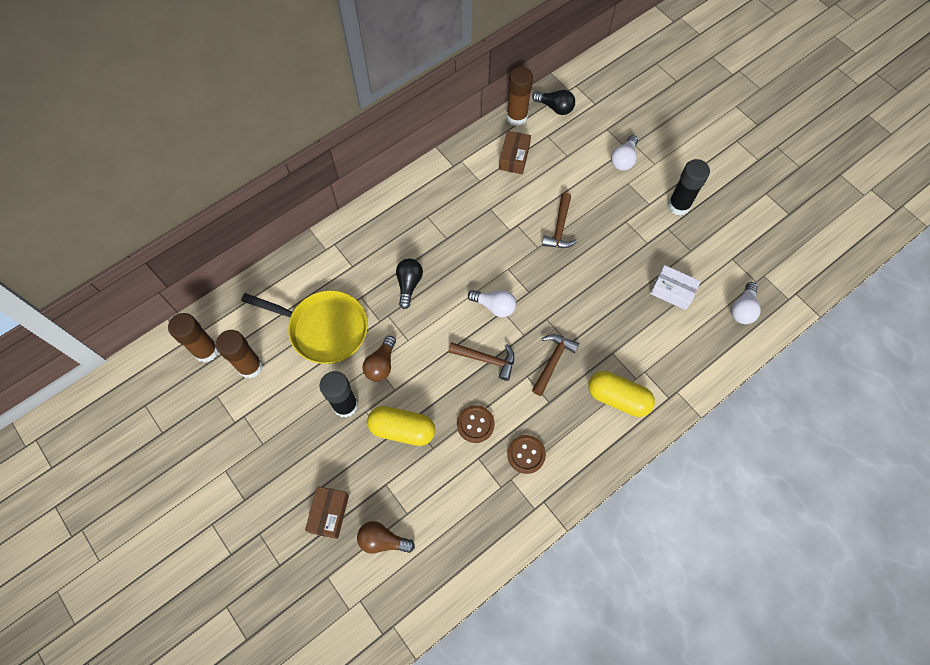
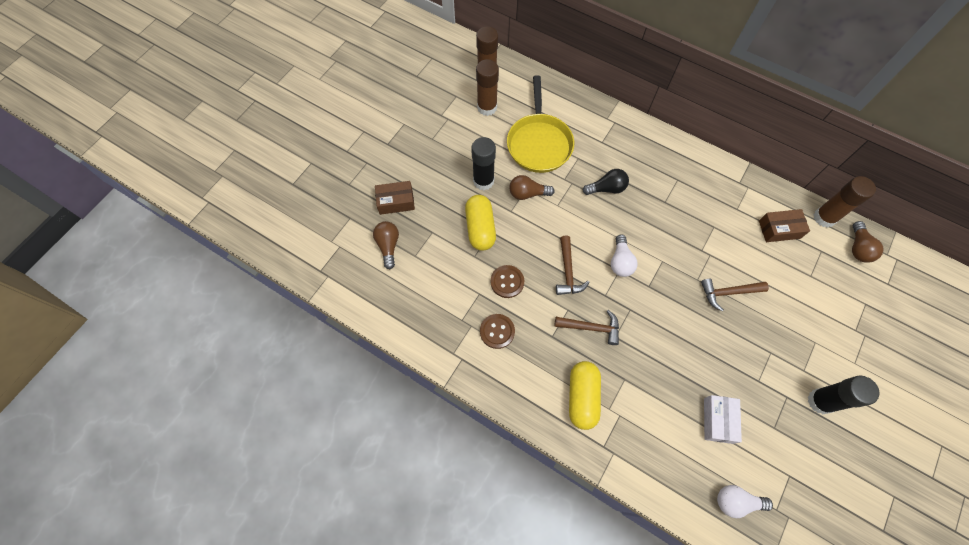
camera: 70 degrees right, 0 degrees up
(555, 107) = (858, 248): black light bulb -> brown light bulb
(623, 159) = (840, 330): white light bulb -> none

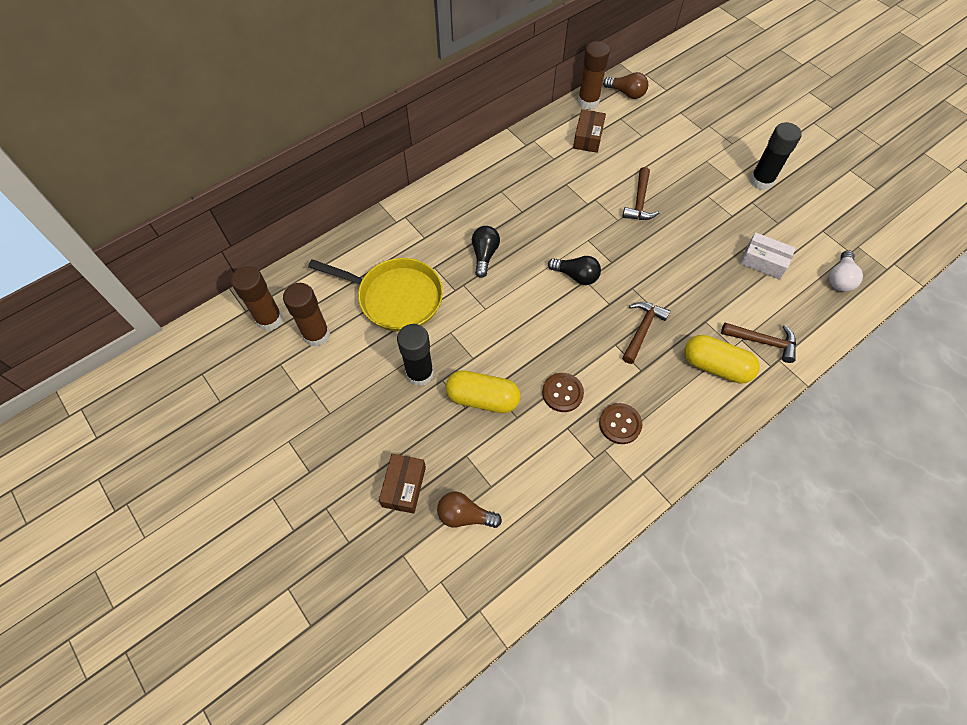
camera: 70 degrees left, 5 degrees down
(527, 193) = (457, 333): brown light bulb -> none
(568, 271) = (570, 328): brown hammer -> brown hammer (763, 342)
(620, 262) = (576, 276): white light bulb -> black light bulb

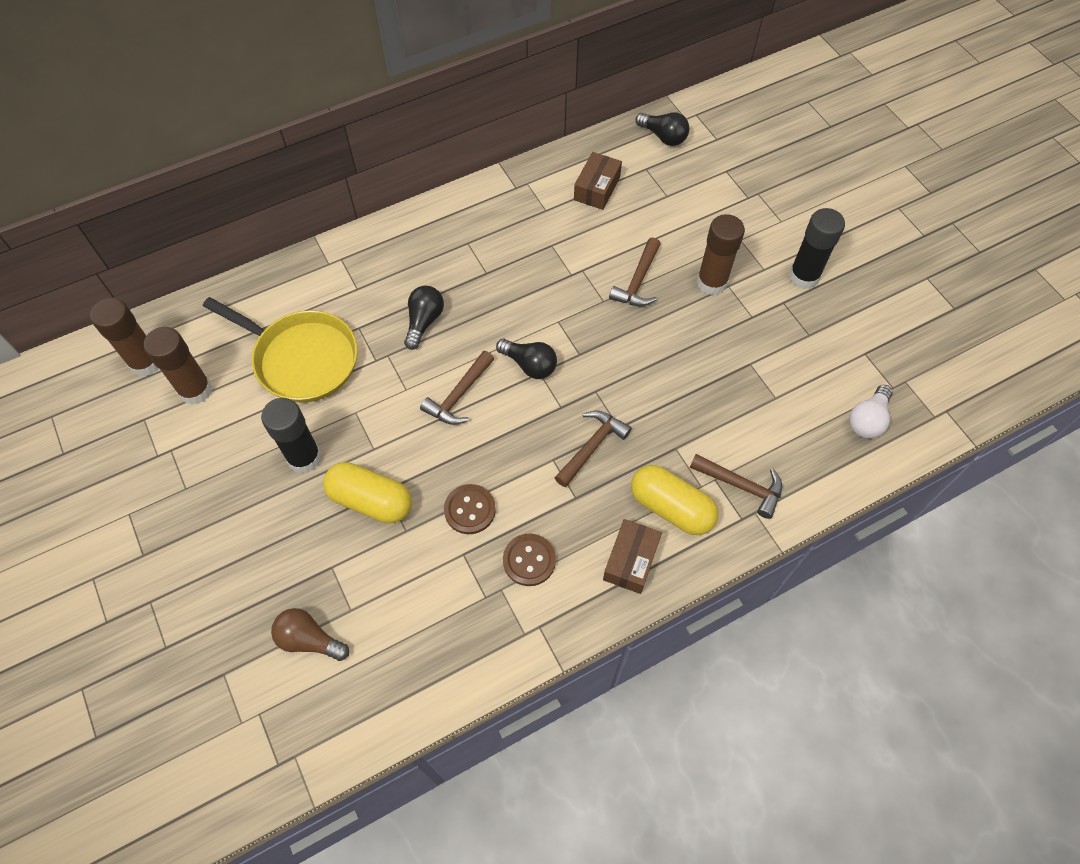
camera: 10 degrees right, 0 degrees up
(404, 486) = (247, 592): brown box -> brown box (630, 560)
(528, 307) = (459, 395): none -> brown hammer
(588, 102) = (611, 141): brown glue stick -> brown glue stick (711, 282)
(626, 93) = (663, 137): brown light bulb -> black light bulb
(763, 261) = (774, 382): white box -> none

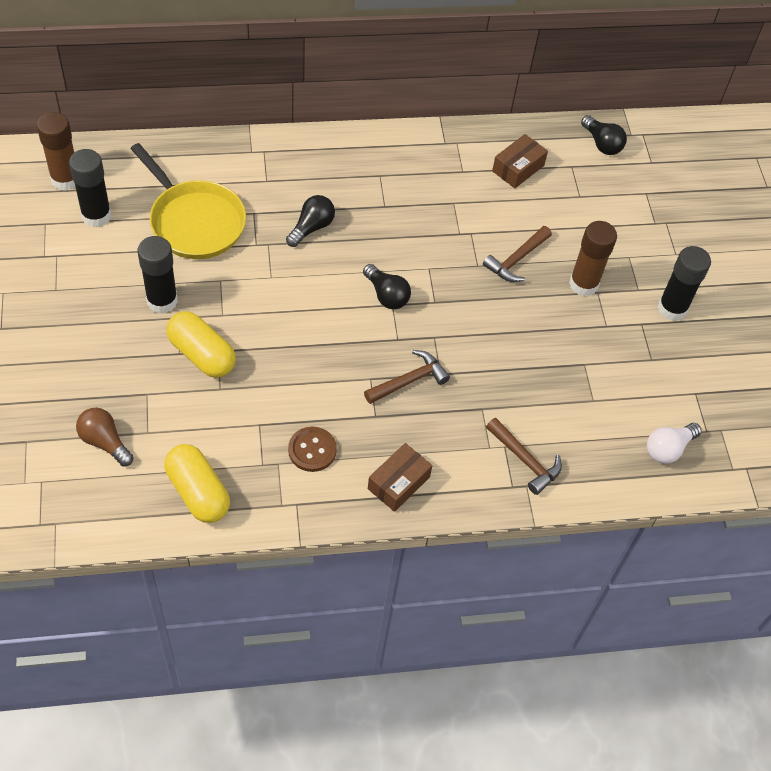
camera: 15 degrees right, 5 degrees down
(196, 390) = (96, 216): brown glue stick -> black glue stick
(459, 395) = (314, 298): brown hammer -> none
(470, 510) = (281, 392): brown button -> none
(671, 507) = (454, 454): yellow capsule -> yellow capsule (198, 492)

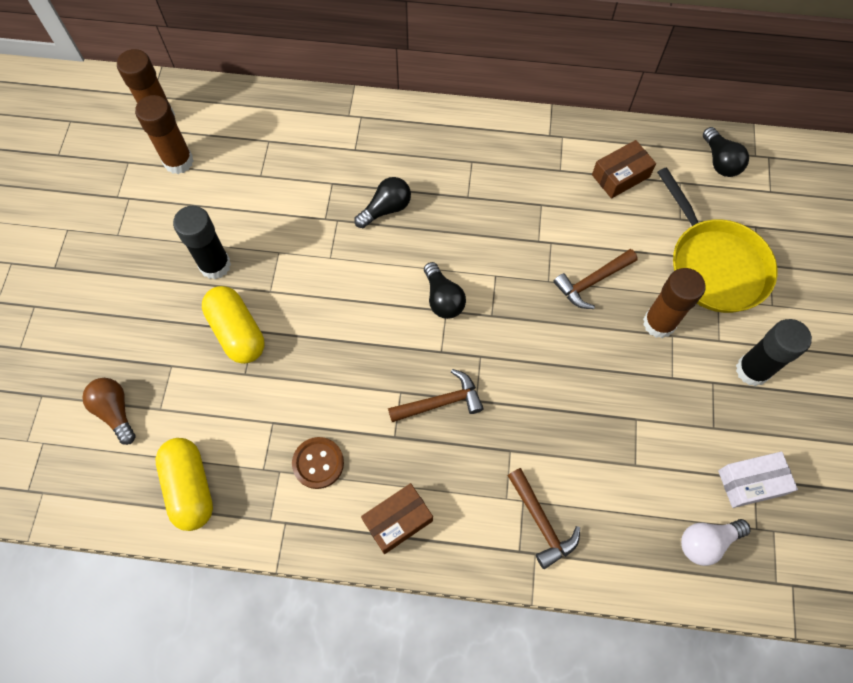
camera: 20 degrees right, 10 degrees up
(96, 216) = (178, 161): black glue stick -> brown glue stick
(194, 221) = (271, 183): yellow pan -> yellow pan (714, 265)
(693, 396) = (751, 482): none -> white box

